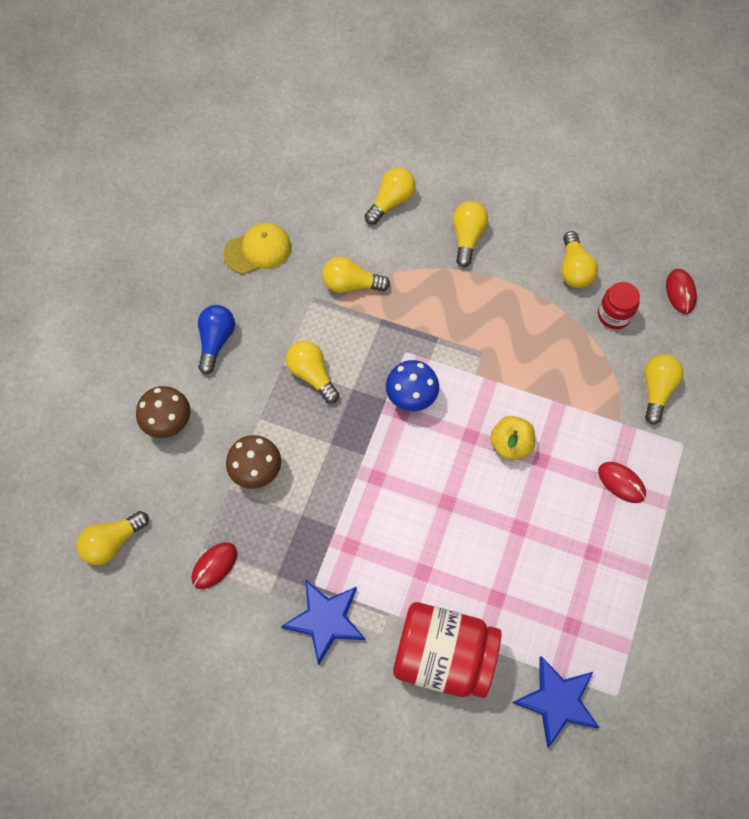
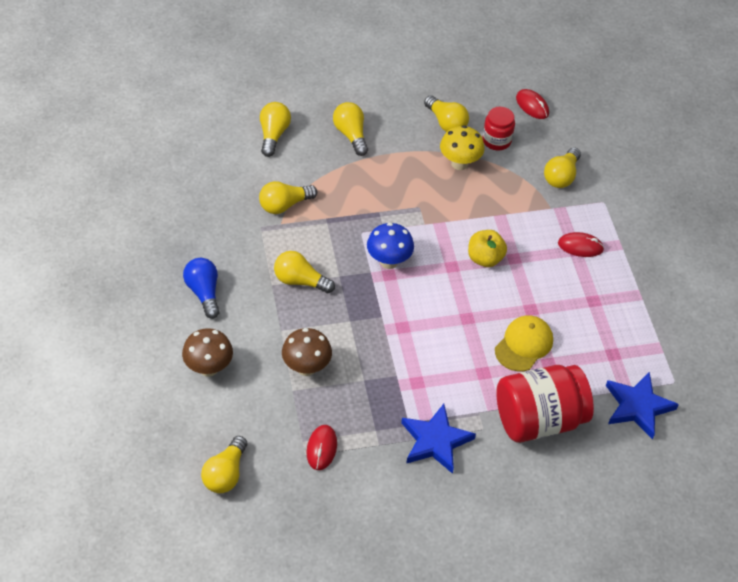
camera: 35 degrees left, 15 degrees down
(258, 250) = (190, 213): yellow cap -> yellow cap (524, 345)
(557, 323) = (459, 163): none -> yellow mushroom
(656, 390) = (561, 176): yellow light bulb -> yellow light bulb turned 135 degrees counterclockwise

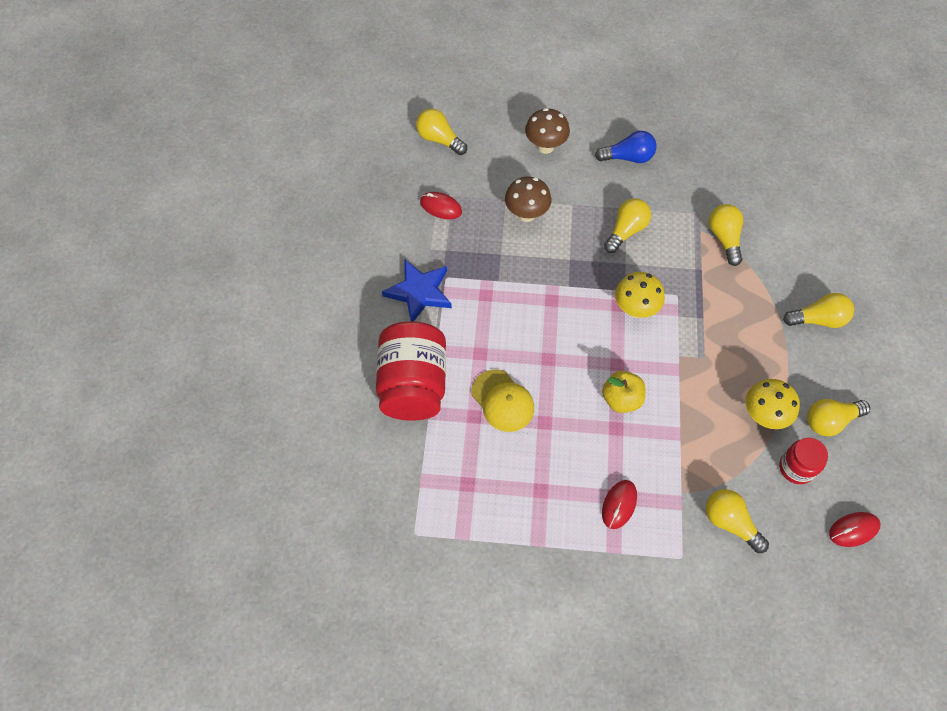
camera: 110 degrees right, 10 degrees up
(273, 135) = (823, 249): yellow light bulb -> none
(388, 261) = (635, 309): blue mushroom -> yellow mushroom
(638, 407) = (397, 484): blue star -> none

